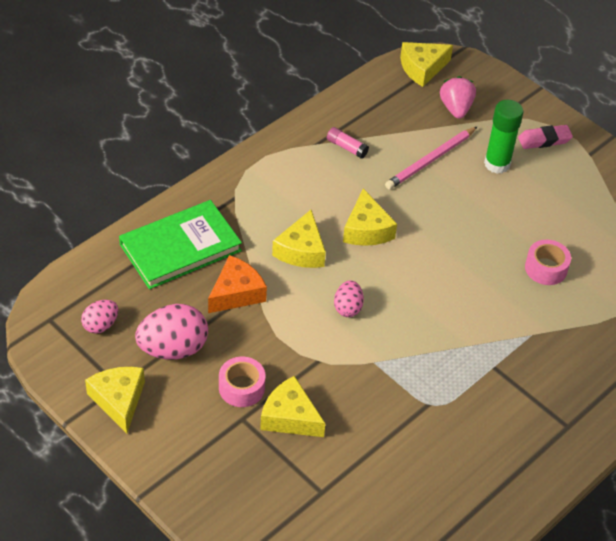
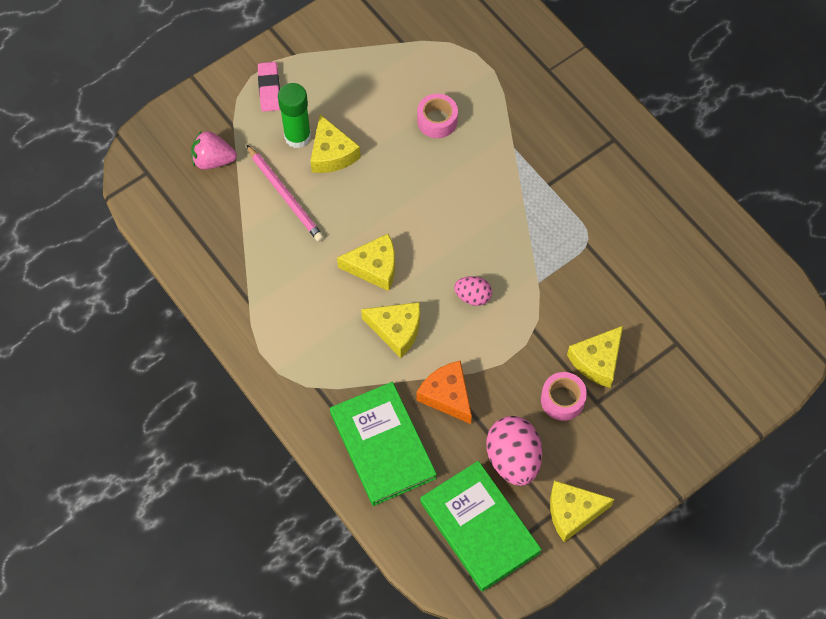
camera: 80 degrees left, 15 degrees up
(101, 325) = (479, 527): pink egg -> green book
(346, 147) = (257, 271): pink glue stick -> none
(422, 68) = (147, 182): yellow cheese -> yellow cheese (331, 153)

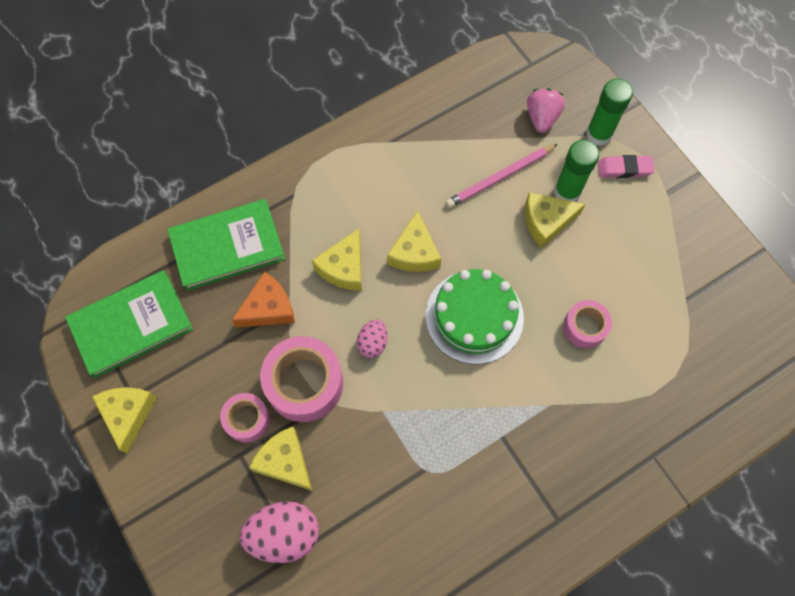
camera: 95 degrees right, 5 degrees up
(231, 110) = (599, 134): none -> green glue stick
(436, 211) = (474, 316): none -> green cake
(513, 459) = (193, 363): pink egg -> pink egg (284, 534)
(520, 353) = (304, 383): none -> pink tape

